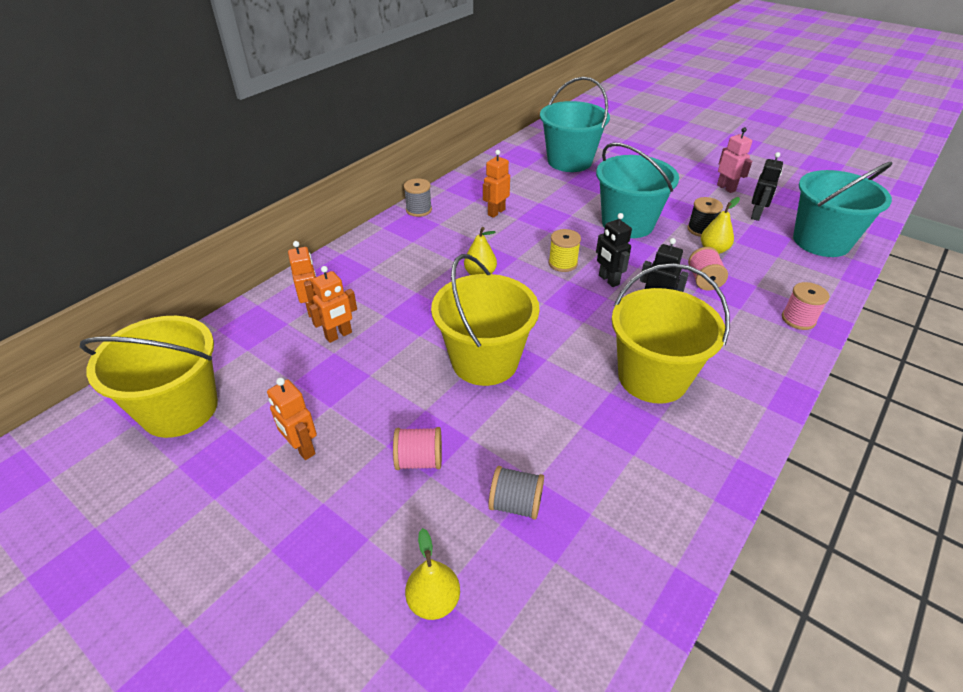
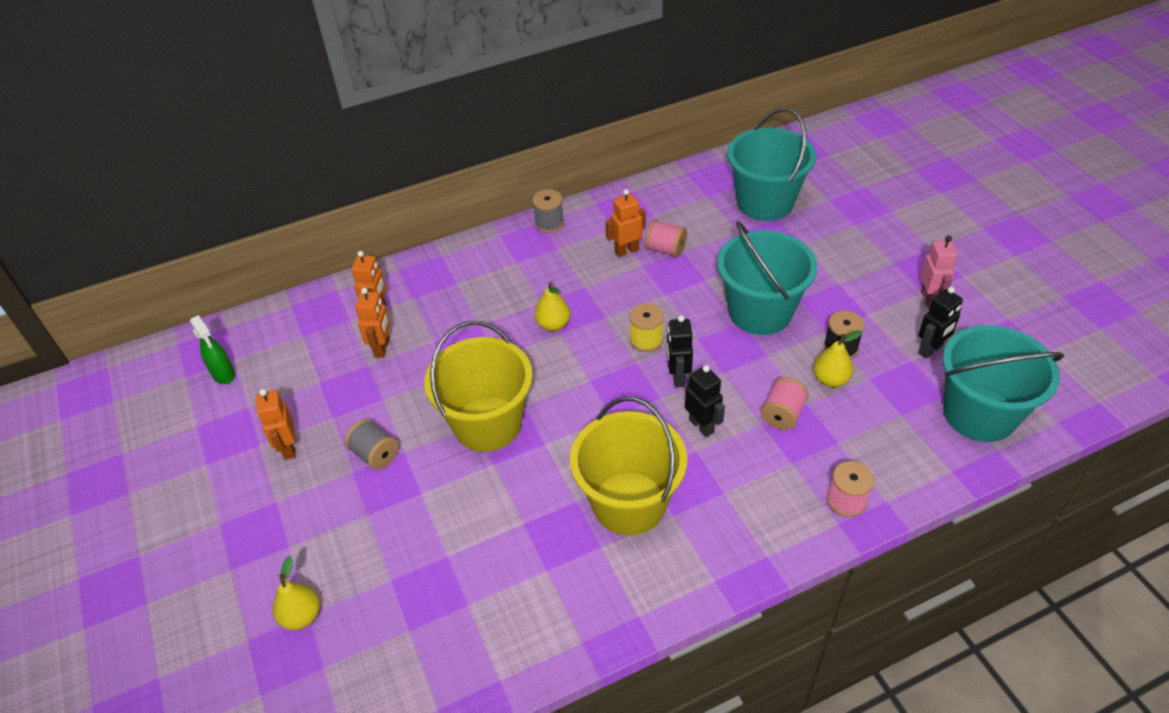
camera: 30 degrees right, 5 degrees up
(180, 409) = (224, 374): yellow bucket -> green spray bottle
(339, 335) = (382, 348): orange robot -> orange robot turned 75 degrees counterclockwise
(419, 460) = (368, 497): pink spool -> pink spool (665, 250)
(515, 504) = (414, 569): grey spool -> grey spool (375, 454)

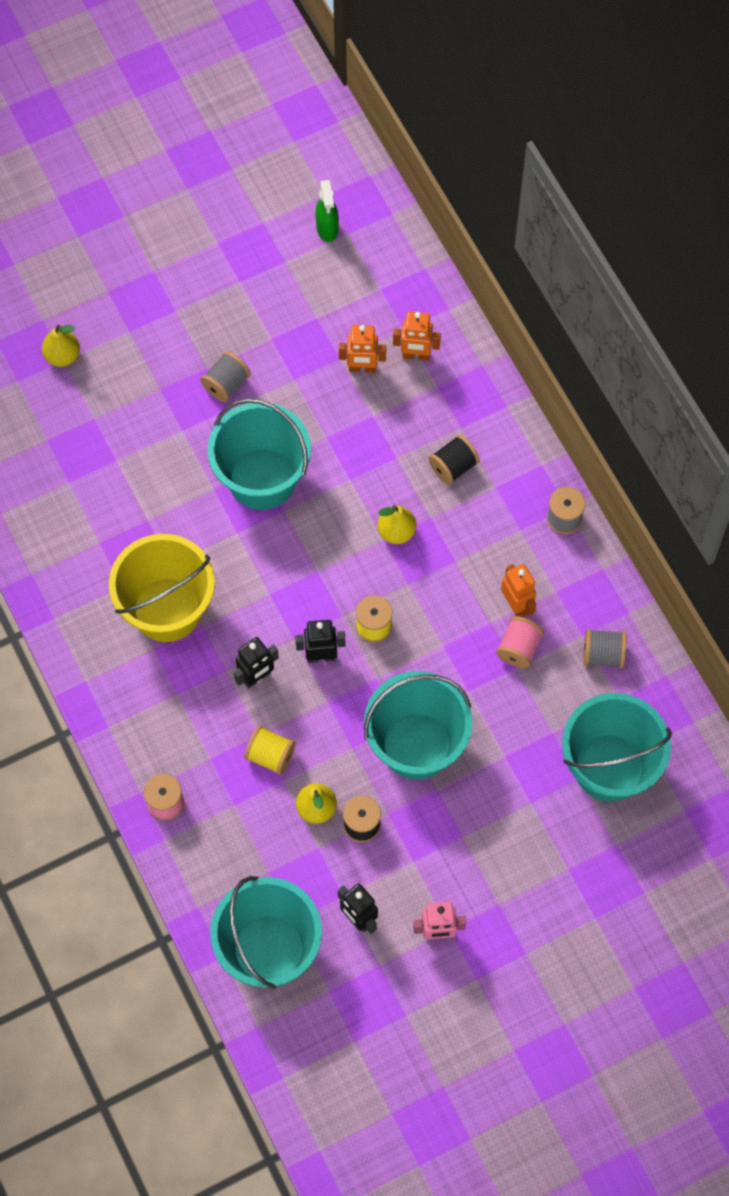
camera: 85 degrees right, 20 degrees up
(224, 374) = (327, 229): green spray bottle -> green spray bottle turned 60 degrees counterclockwise
(288, 448) = (235, 308): orange robot -> none
(487, 423) = (262, 479): yellow bucket -> turquoise bucket
(493, 288) = (453, 467): none -> black spool
(669, 204) = (603, 654): none -> grey spool
(782, 414) = (270, 755): pink spool -> yellow spool

